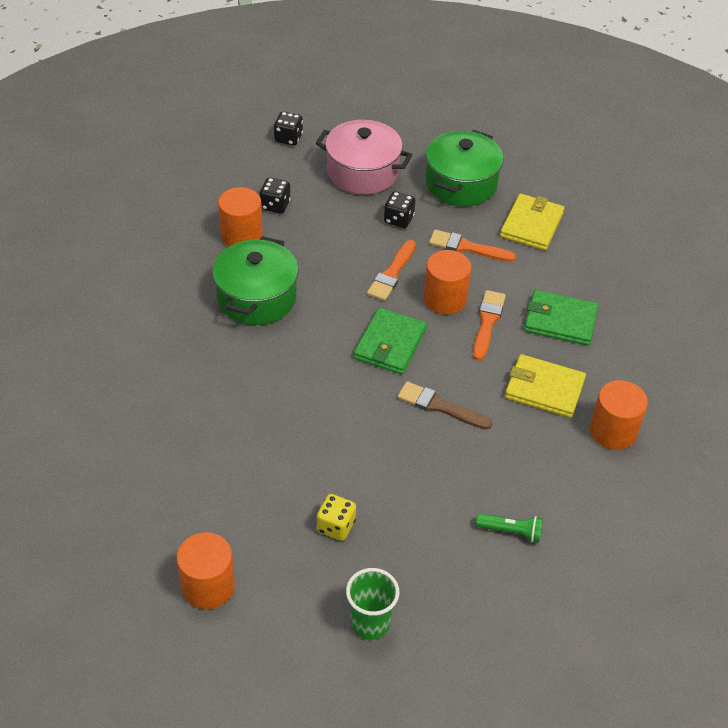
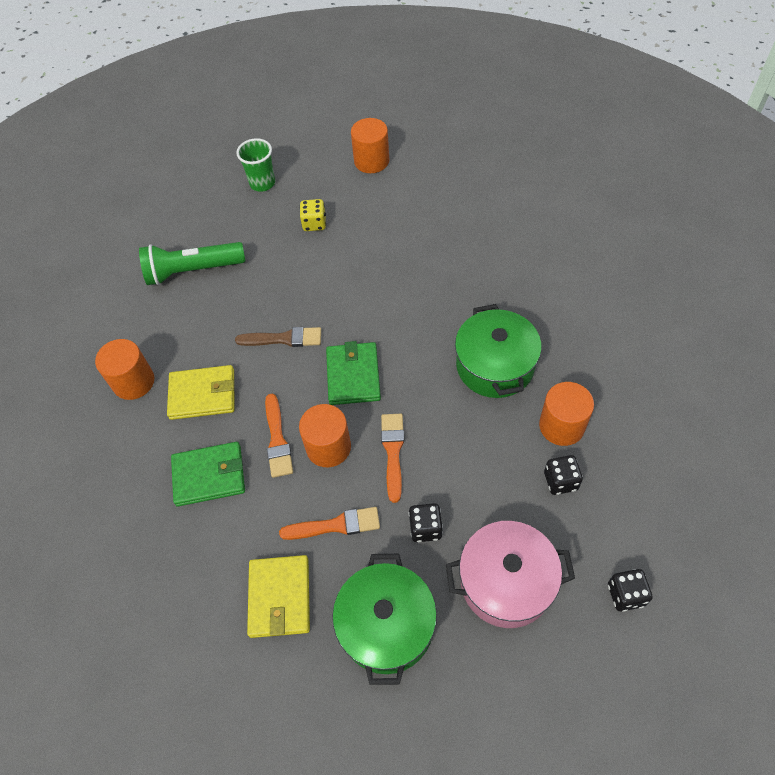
camera: 160 degrees right, 10 degrees up
(511, 531) = (193, 271): green flashlight -> green flashlight, size x2.00

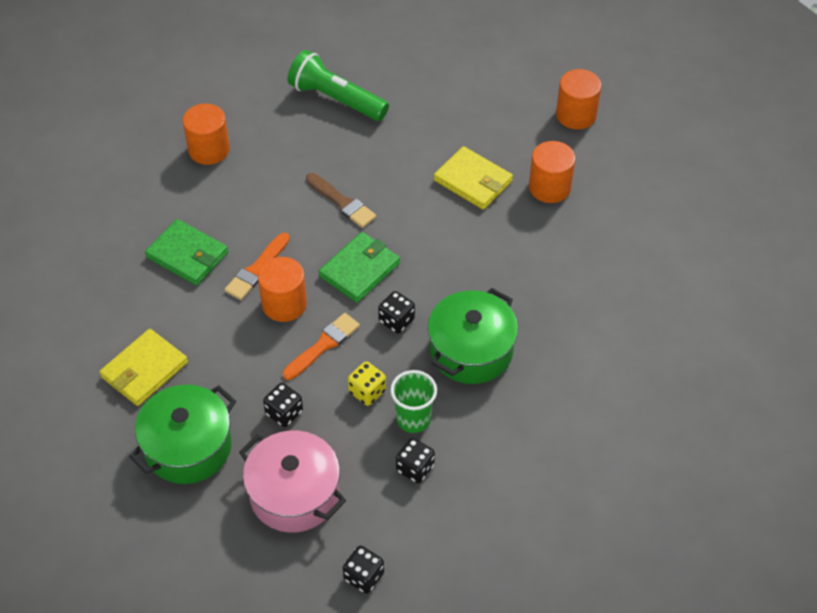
camera: 40 degrees right, 5 degrees down
(203, 394) = (243, 196): yellow wallet -> yellow wallet (473, 181)
(262, 183) = (466, 68): green cup -> green cup (413, 419)
(314, 223) = (467, 132): yellow dice -> yellow dice (367, 391)
(335, 525) = (229, 358): orange brush -> none
(422, 389) = (396, 320): none -> black dice
(561, 426) = (465, 434): orange cylinder -> orange cylinder (549, 187)

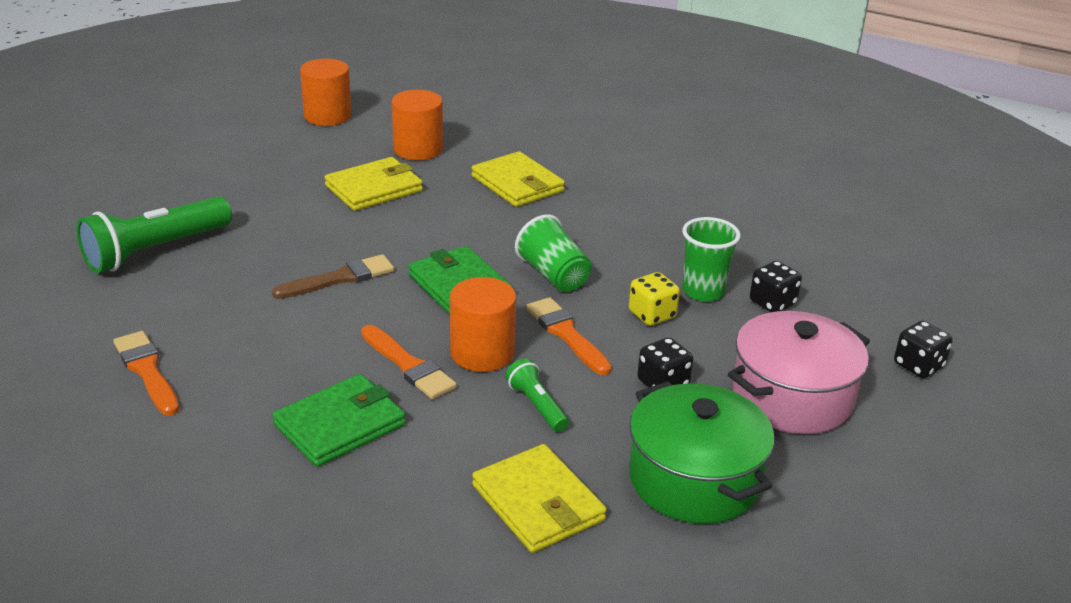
camera: 75 degrees left, 20 degrees down
(209, 149) = (147, 371): orange cylinder -> orange brush
(237, 347) = (537, 406): none -> green flashlight
(396, 320) = (553, 275): black dice -> green cup
(471, 350) = (620, 237): green pot -> none
(524, 265) = (517, 184): none -> yellow wallet

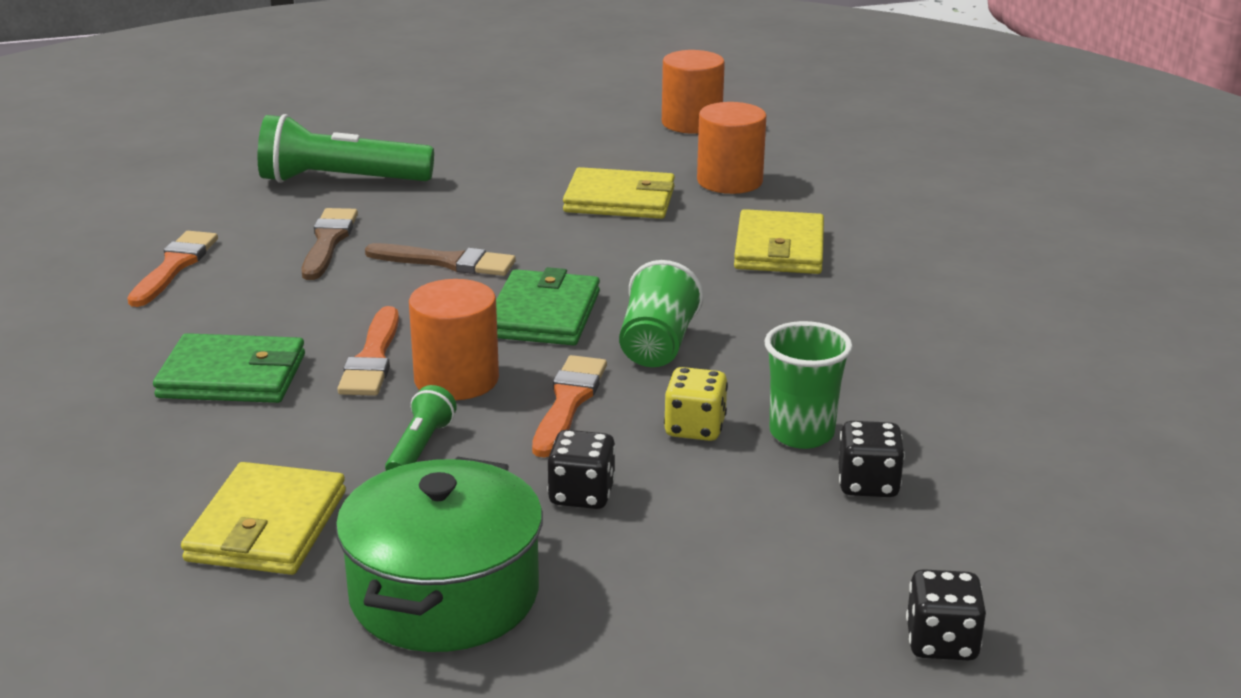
camera: 45 degrees right, 5 degrees down
(231, 300) = (328, 242): none -> brown brush
(792, 397) = (704, 584): pink pot -> none

